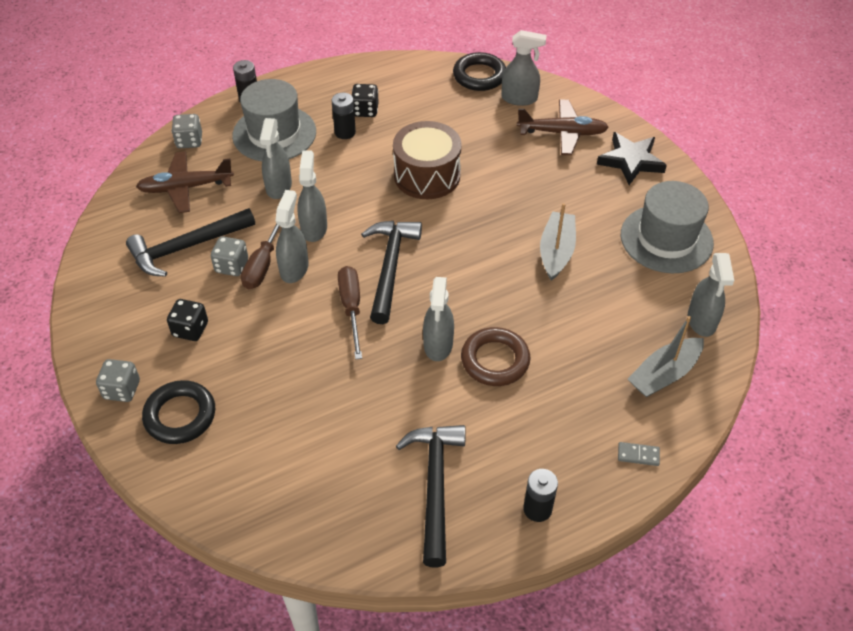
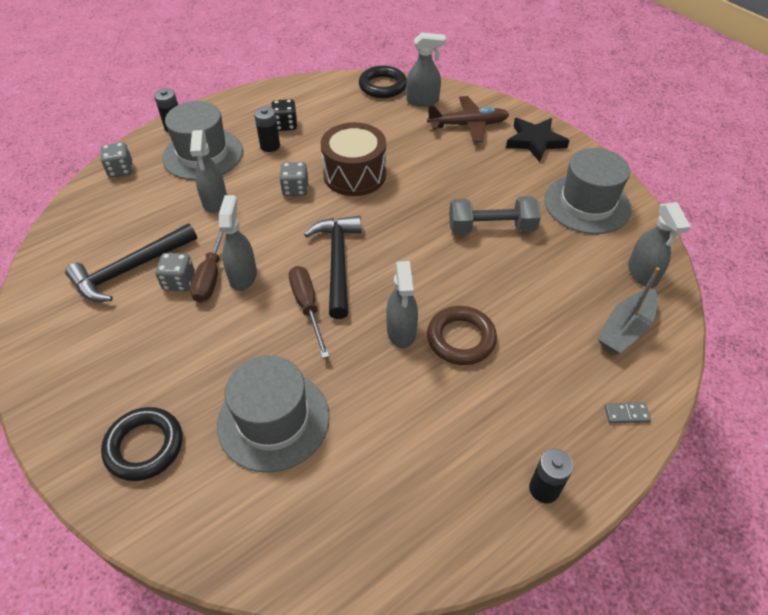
camera: 10 degrees left, 0 degrees up
(122, 390) = (76, 427): grey dice -> grey dice (295, 189)
(186, 188) = (123, 213): brown plane -> none
(190, 329) = (144, 351): black dice -> none
(300, 410) = (273, 420): none -> grey hat
(314, 228) = (256, 235): grey spray bottle -> none
(435, 486) = (432, 481): black hammer -> none
(556, 252) = (491, 228): grey boat -> grey dumbbell

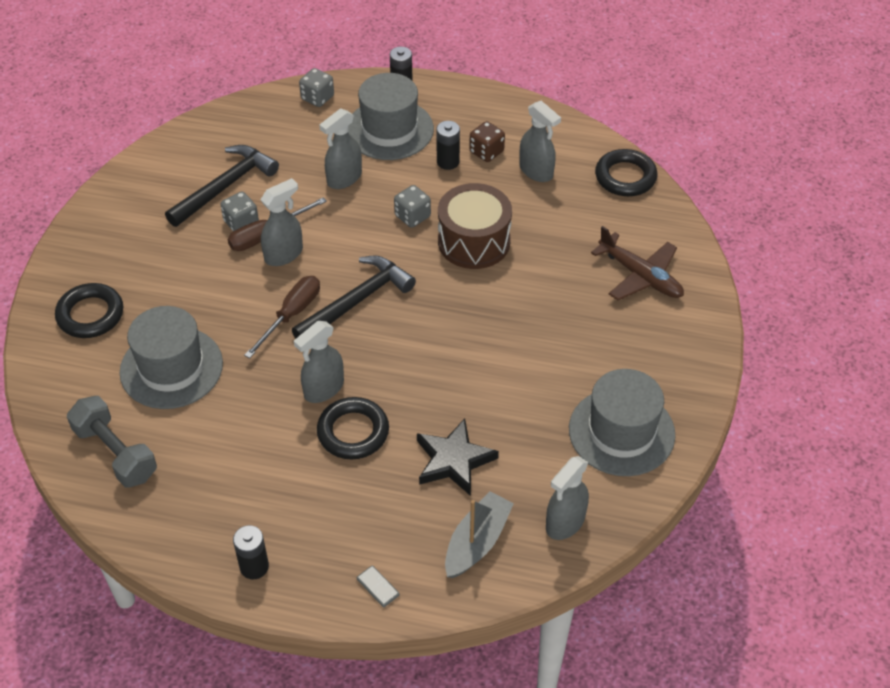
camera: 50 degrees right, 0 degrees up
(130, 269) = (225, 187): black hammer -> black hammer turned 120 degrees clockwise
(285, 125) = (486, 152): black dice -> brown dice
(422, 101) = (638, 220): grey spray bottle -> grey spray bottle (536, 171)
(461, 339) = (353, 432): brown ring -> black ring
(491, 228) = (508, 378): grey dumbbell -> grey dumbbell (115, 453)
(535, 141) = (675, 341): black star -> black star (453, 460)
(625, 329) = (477, 542): grey boat -> grey boat turned 120 degrees clockwise

